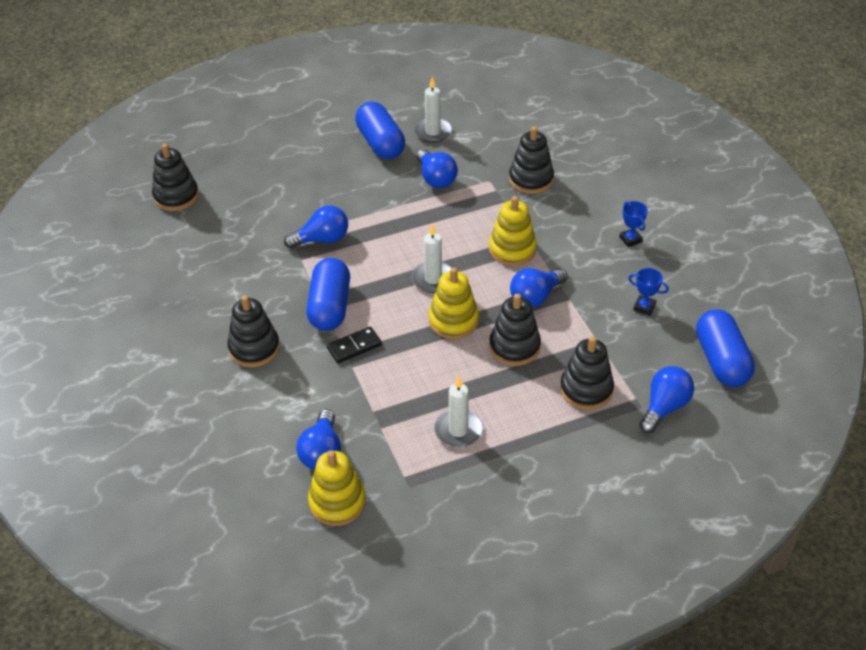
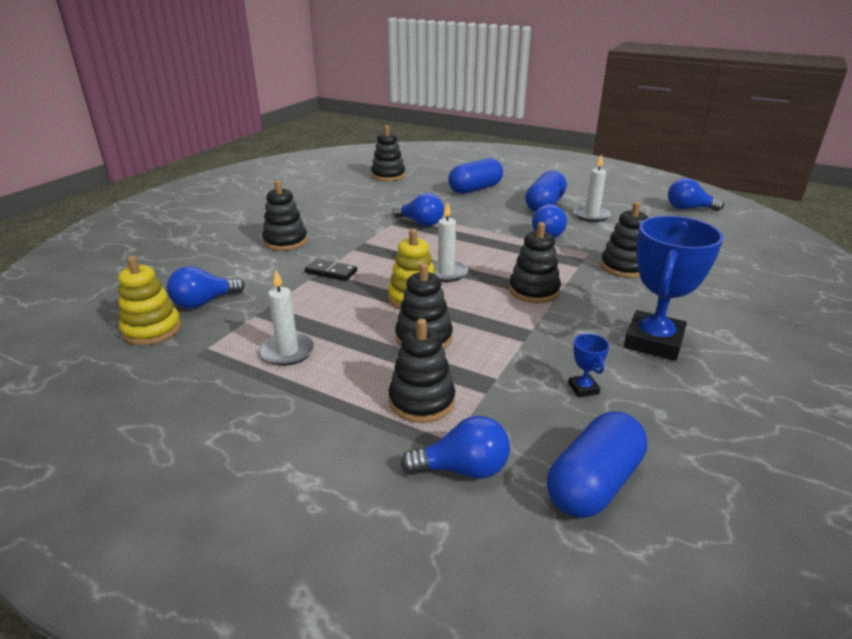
camera: 50 degrees right, 15 degrees down
(330, 307) = (360, 249): blue capsule -> blue capsule (475, 189)
(512, 249) = (534, 291): yellow stacking toy -> black stacking toy
(535, 297) = (498, 323): blue light bulb -> blue light bulb (688, 208)
(630, 239) = (653, 341): blue trophy -> blue trophy, size x2.42

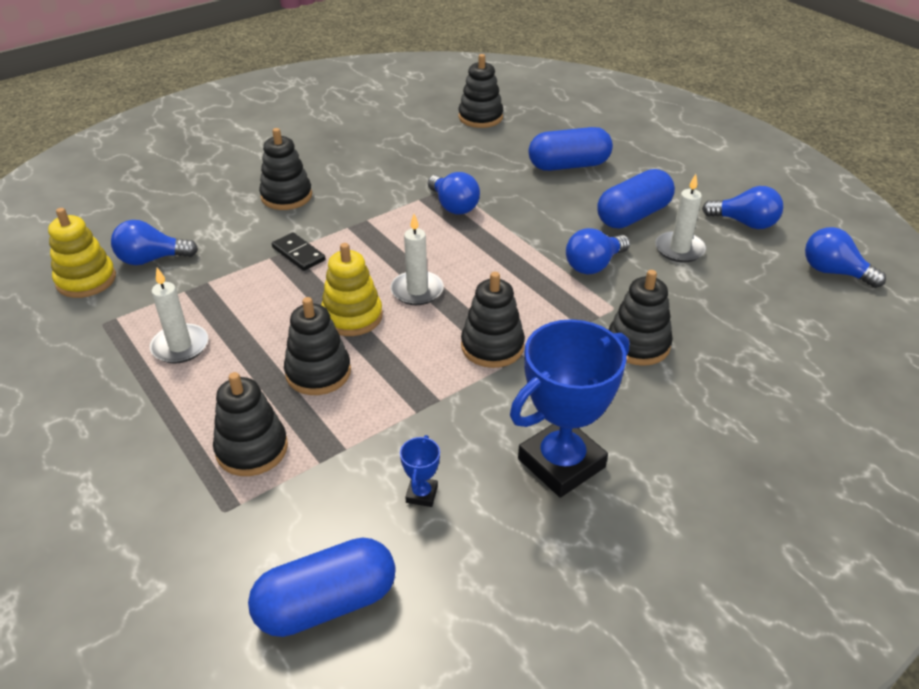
camera: 25 degrees right, 10 degrees up
(463, 469) = (224, 538): blue light bulb -> blue light bulb (745, 223)

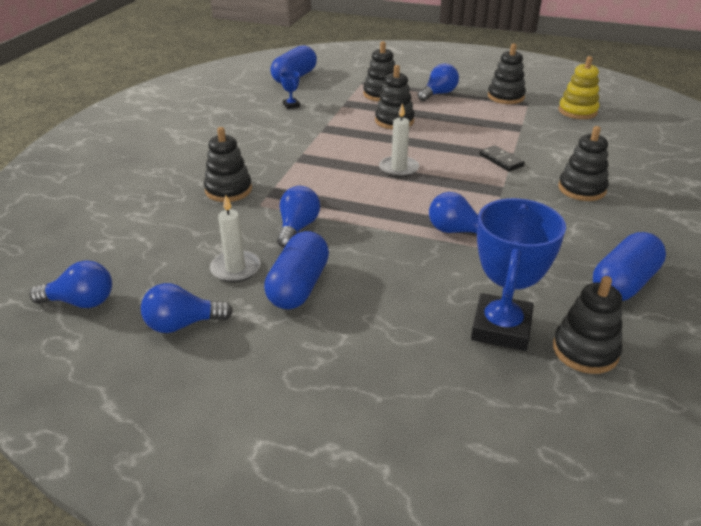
camera: 145 degrees right, 5 degrees down
(152, 259) = (570, 129): blue light bulb -> blue light bulb (438, 94)
(180, 346) = (475, 108): white candle -> none
(298, 254) = (501, 160): black domino -> black domino turned 45 degrees clockwise
(352, 316) = (415, 145): yellow stacking toy -> none
(492, 346) = (318, 159): black stacking toy -> black stacking toy (505, 97)
(561, 463) = (236, 131): blue trophy -> blue trophy (501, 328)
(569, 165) = (412, 321): blue capsule -> blue capsule (623, 283)

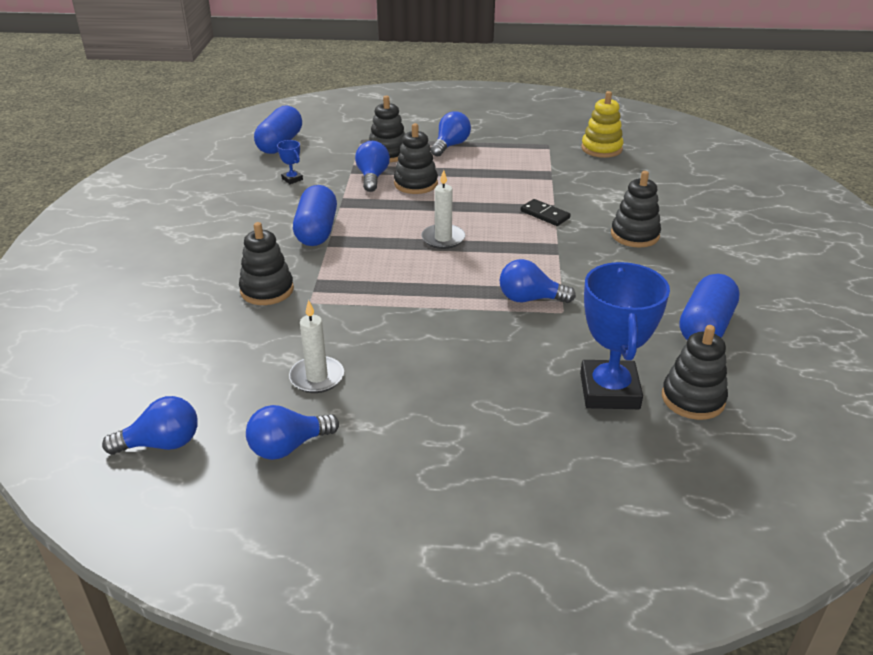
camera: 15 degrees left, 0 degrees up
(297, 228) = (363, 321): blue light bulb -> blue light bulb (372, 177)
(298, 286) = (393, 384): blue capsule -> blue capsule (317, 231)
(505, 97) = (523, 140): black stacking toy -> none

